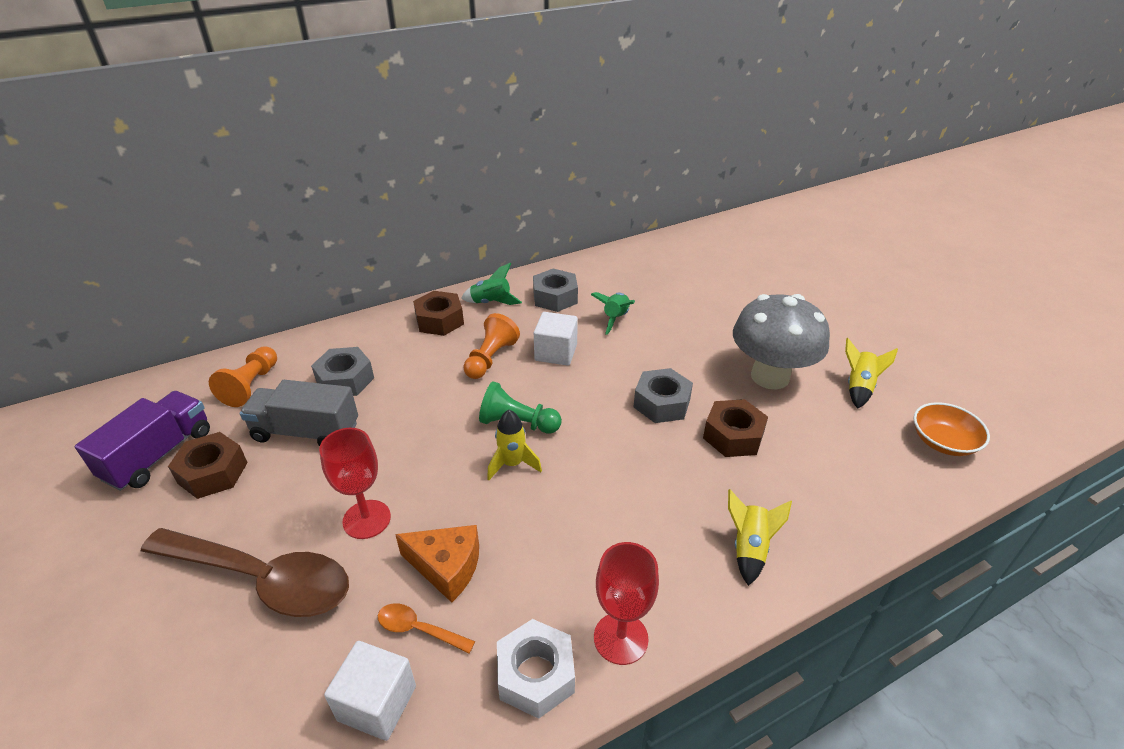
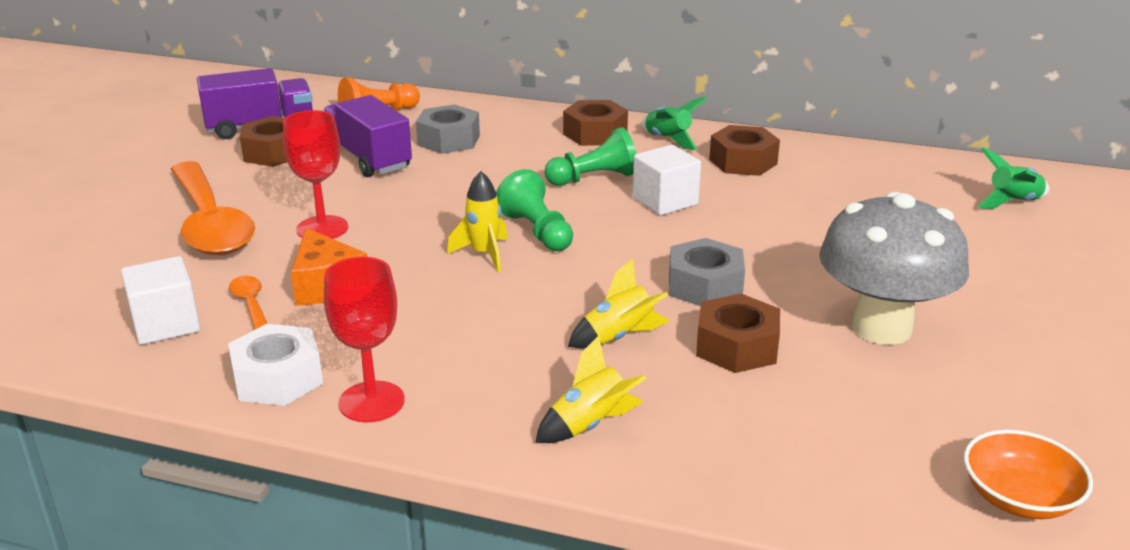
camera: 45 degrees right, 10 degrees down
(262, 578) = (210, 223): brown spoon -> orange spoon
(306, 432) = (368, 158): grey truck -> purple truck
(490, 358) = (594, 178): orange pawn -> green pawn
(555, 297) = (743, 162): grey nut -> brown nut
(615, 319) = (780, 204): green rocket -> green rocket (1012, 203)
(858, 387) = (992, 394): yellow rocket -> yellow rocket (619, 337)

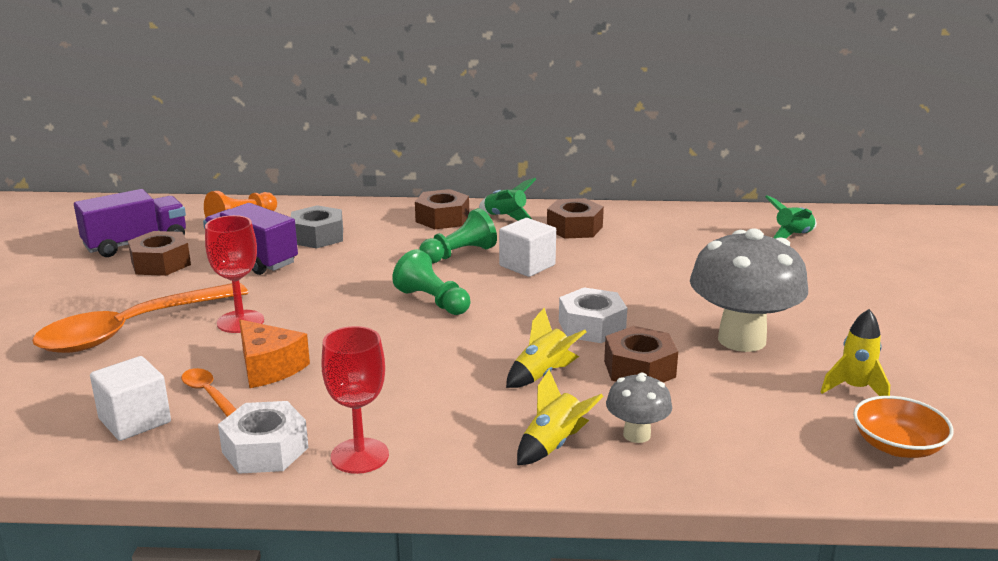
camera: 15 degrees left, 5 degrees down
(210, 223) = (131, 330): orange spoon -> orange spoon turned 90 degrees clockwise
(484, 254) = (396, 325): yellow rocket -> yellow rocket (855, 389)
(693, 428) = (636, 435): none -> grey mushroom
(705, 286) = (592, 326): grey nut -> white nut

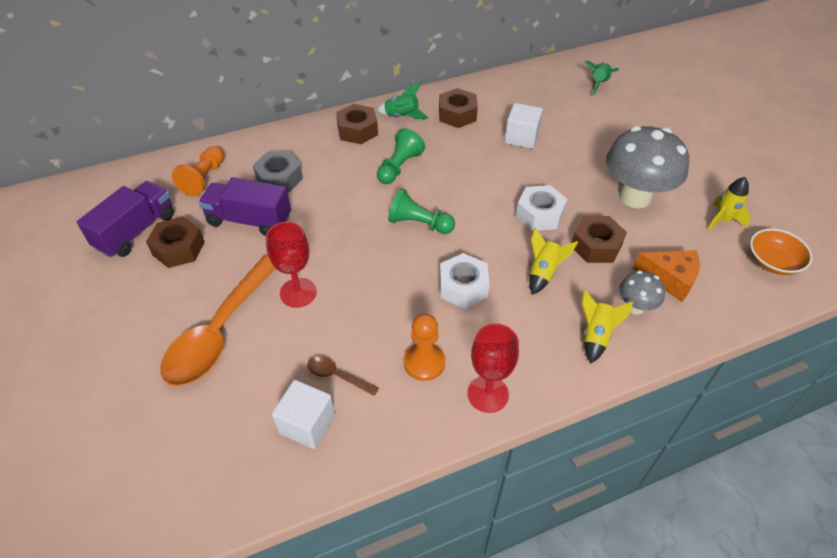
camera: 25 degrees left, 25 degrees up
(208, 394) = (337, 376): orange spoon -> brown spoon
(265, 450) = (422, 414): white nut -> white nut (463, 287)
(269, 367) = (359, 333): orange cheese -> orange cheese (669, 279)
(314, 410) = (424, 362): none -> orange pawn
(527, 265) = (454, 165): white cube -> white cube (521, 137)

